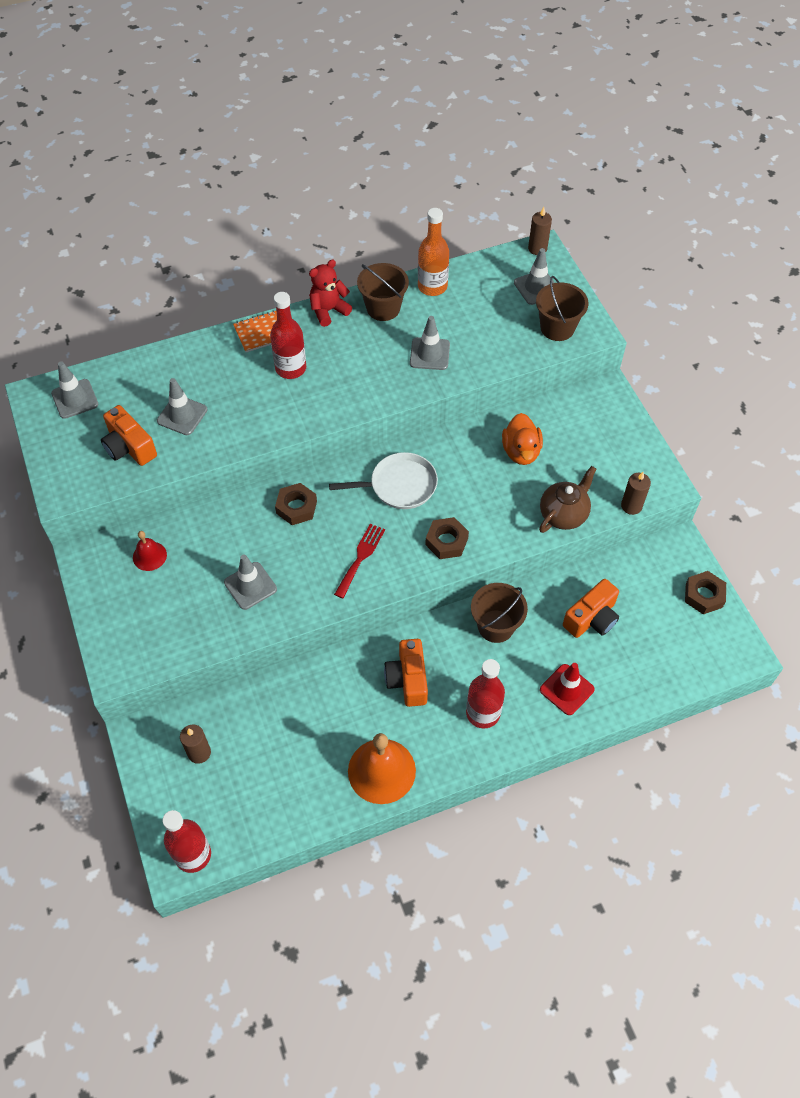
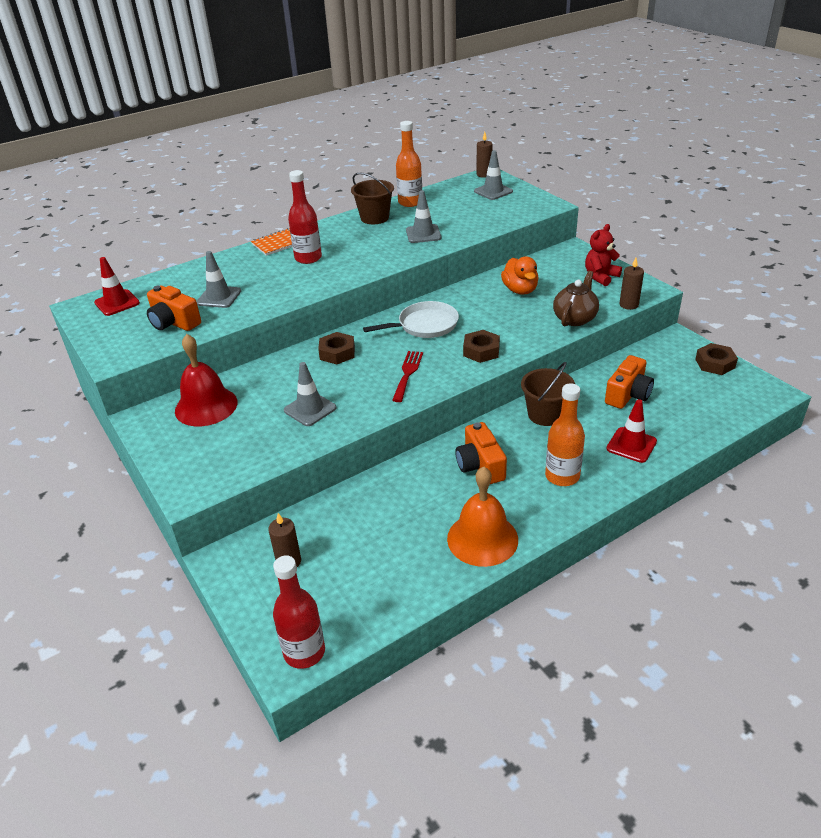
camera: 10 degrees left, 20 degrees down
(75, 399) = (117, 303): grey traffic cone -> red traffic cone
(149, 556) = (206, 406): red bell -> red bell, size x1.88
(328, 310) = (330, 225): red teddy bear -> red teddy bear (600, 277)
(483, 713) = (562, 476): red bottle -> orange bottle
(557, 328) = (520, 207): brown bucket -> none

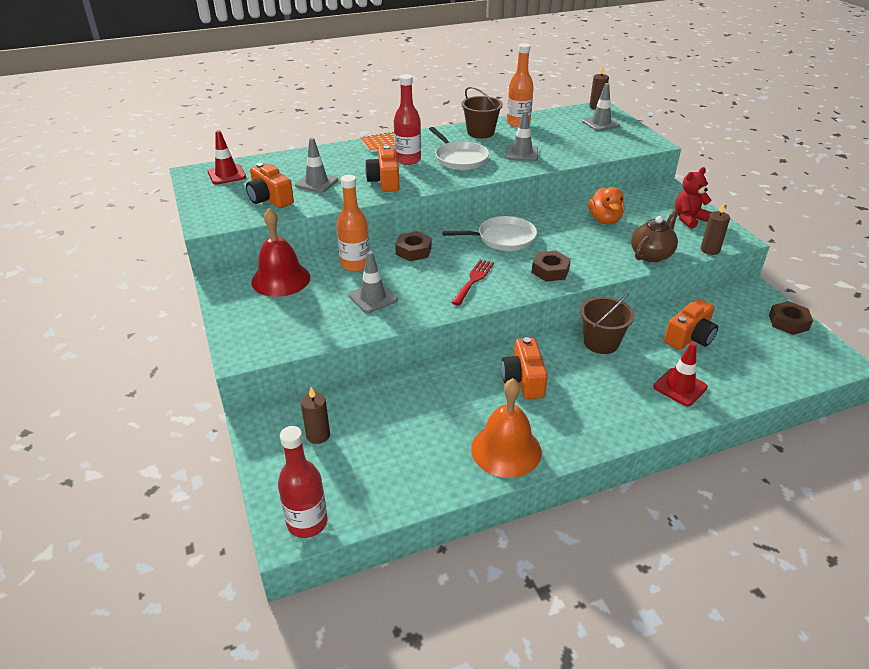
camera: 10 degrees right, 0 degrees up
(291, 284) = (384, 181): none -> orange camera
(362, 249) = (460, 159): none -> white pan
(562, 476) = (601, 404): orange bottle -> orange bottle (355, 264)

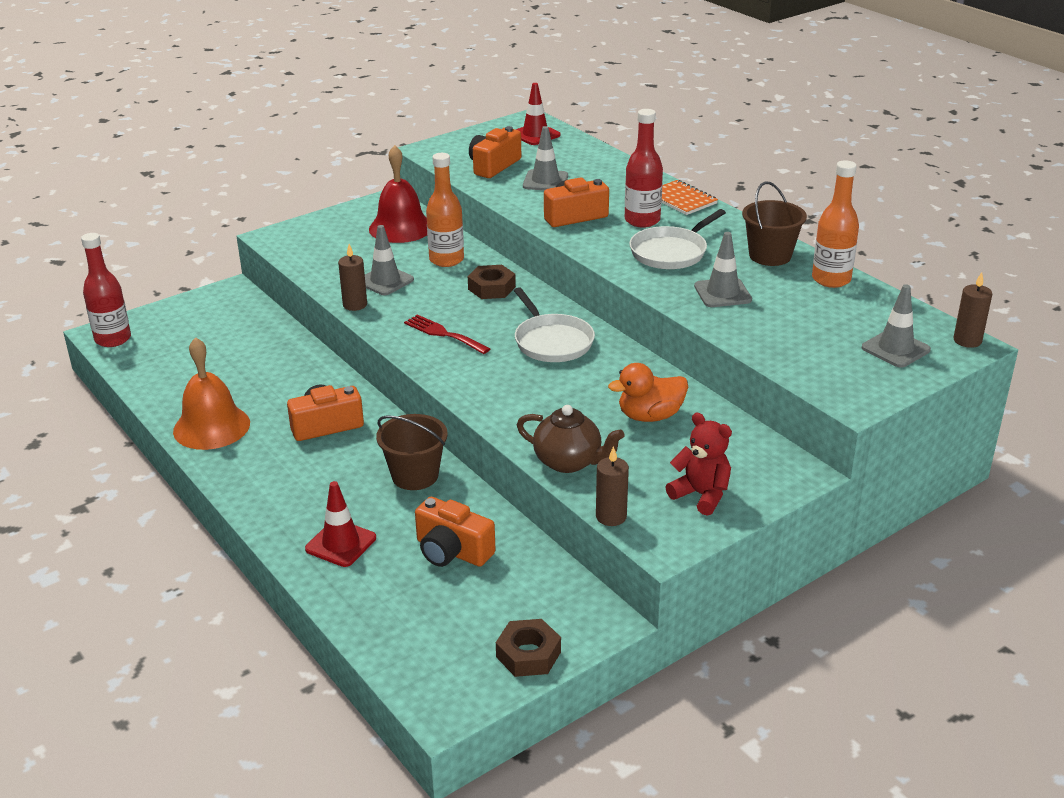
camera: 75 degrees right, 5 degrees down
(318, 435) = (217, 322): brown candle -> brown candle (355, 305)
(473, 280) = (443, 334): red fork -> red fork turned 150 degrees counterclockwise
(550, 270) = (488, 383): brown nut -> none

